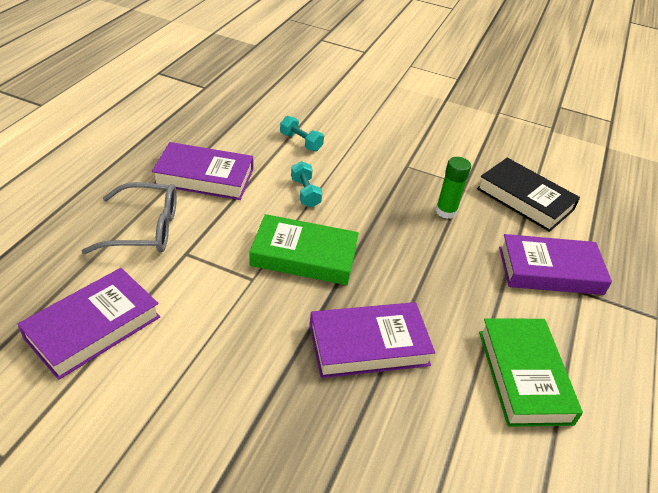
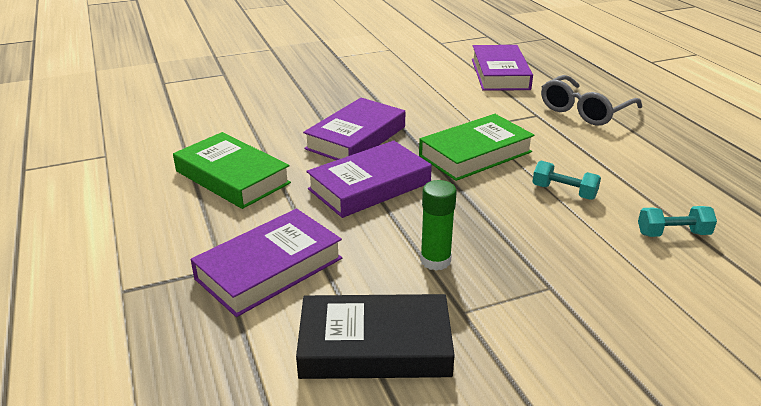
camera: 140 degrees right, 10 degrees down
(204, 177) = (641, 154): purple book -> purple book (369, 186)

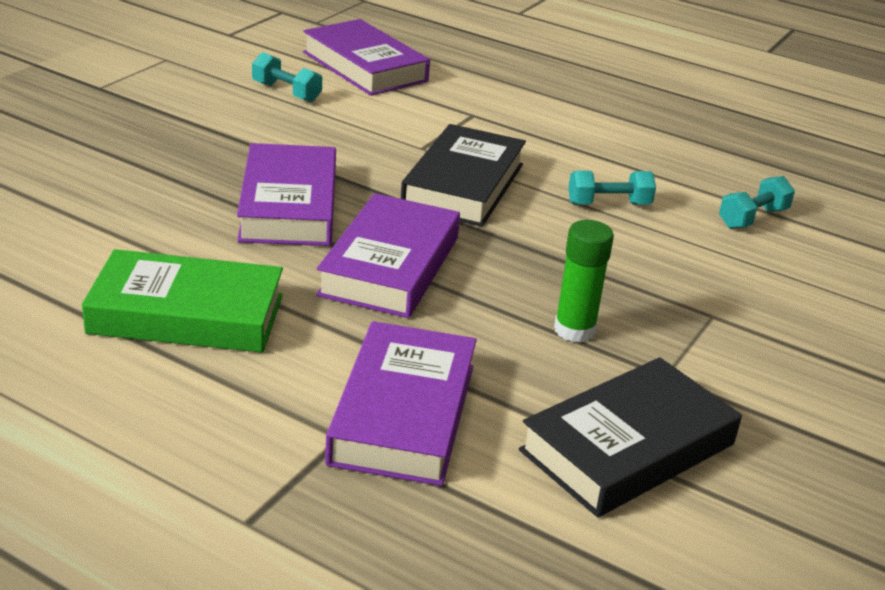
camera: 40 degrees left, 0 degrees up
(433, 78) = (286, 92): none -> turquoise dumbbell
(475, 154) = (463, 185): green book -> black book
(584, 111) = (519, 96): grey glasses -> none

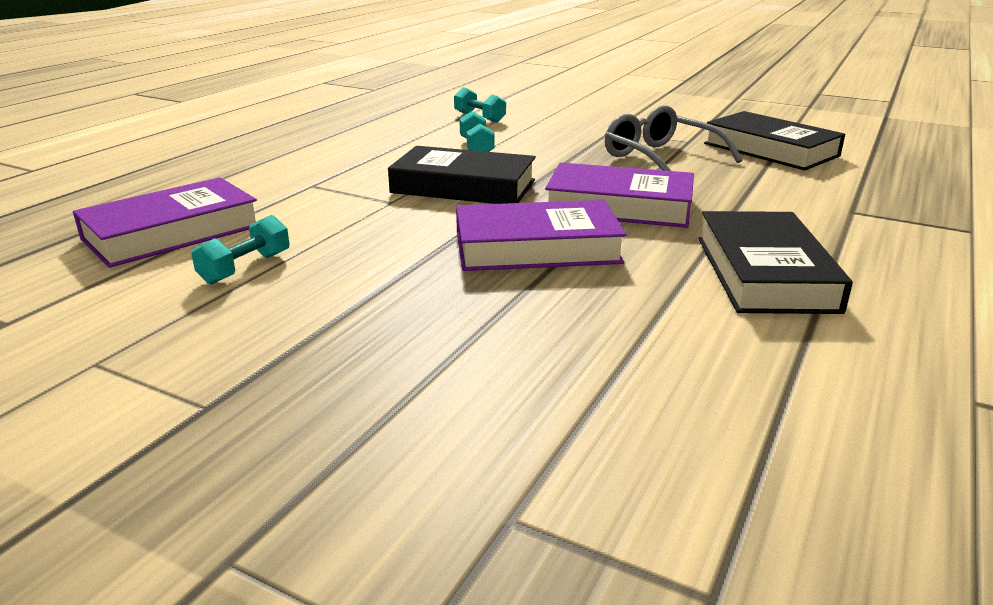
camera: 90 degrees left, 5 degrees down
(186, 314) = (765, 273): green book -> black book
(403, 413) = (806, 197): purple book -> none
(574, 330) = (660, 158): green glue stick -> grey glasses

